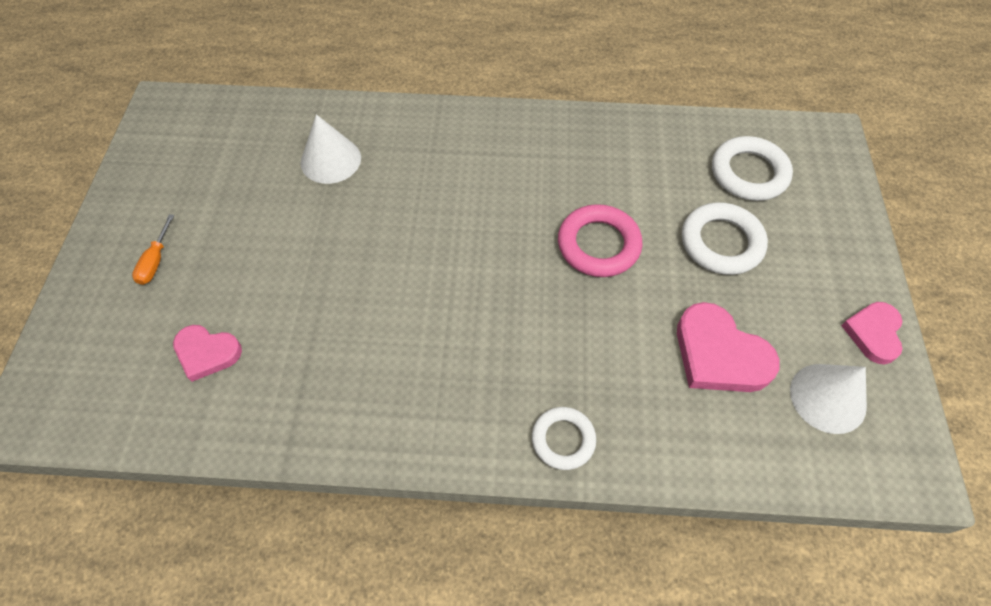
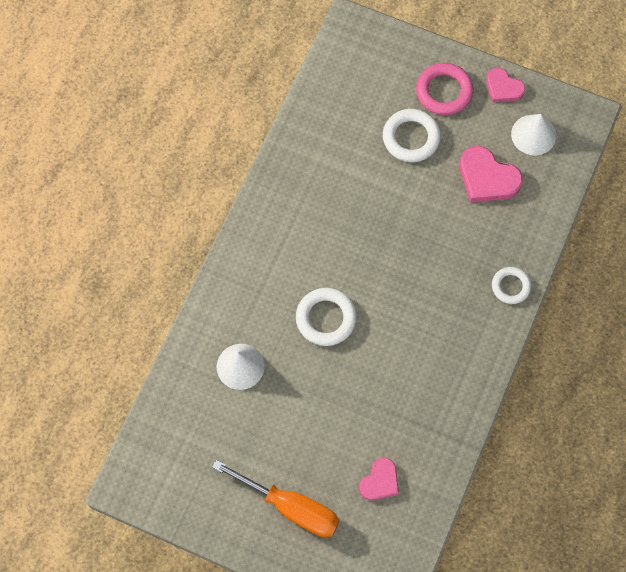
camera: 70 degrees left, 10 degrees up
(156, 261) = (290, 507): orange screwdriver -> orange screwdriver, size x2.24
(598, 245) = (385, 212): pink ring -> pink ring (444, 91)
(719, 354) = (487, 178): pink heart -> pink heart turned 60 degrees clockwise
(749, 173) = (362, 93): white ring -> white ring (326, 318)

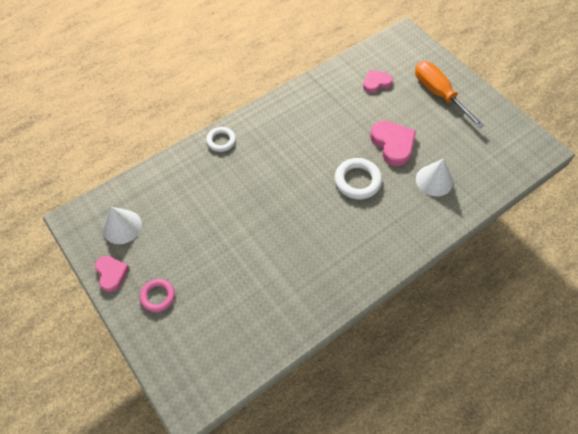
camera: 150 degrees left, 10 degrees down
(411, 138) = (211, 273): white ring -> none
(444, 91) = (158, 296): pink ring -> pink ring, size x0.65
(487, 178) = (180, 214): pink heart -> pink heart (393, 144)

